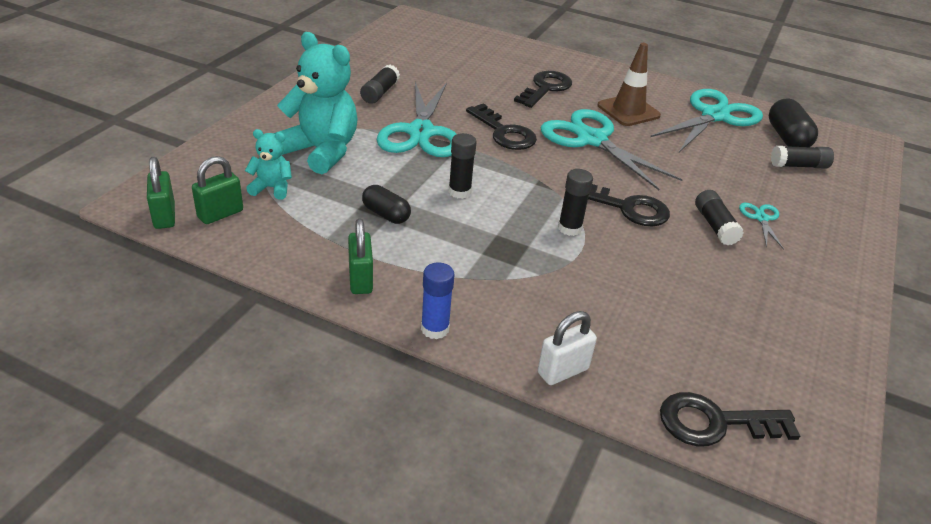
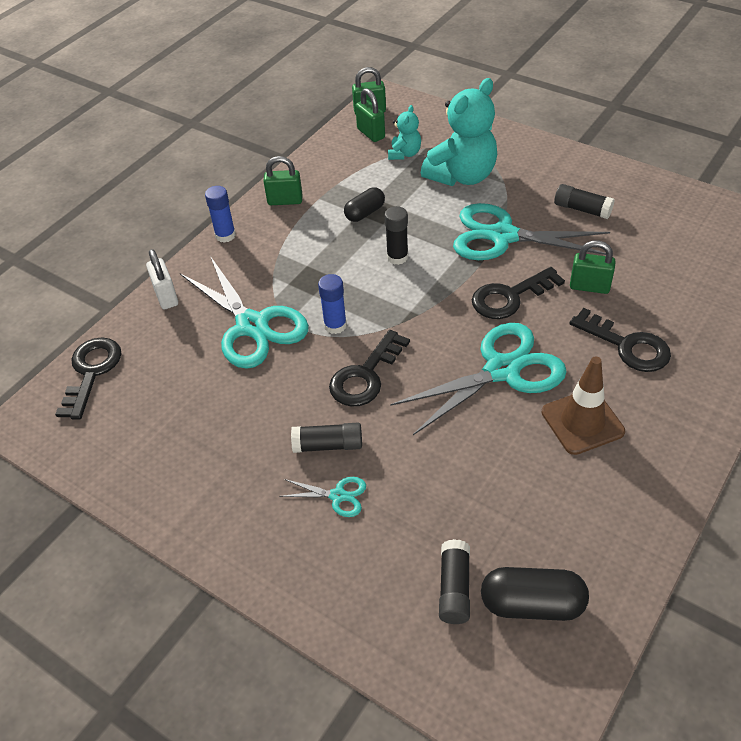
camera: 105 degrees right, 10 degrees up
(483, 97) = (589, 286): none -> green padlock
(569, 228) = (335, 325): black glue stick -> blue glue stick
(714, 116) = (585, 524): turquoise scissors -> turquoise scissors (252, 325)

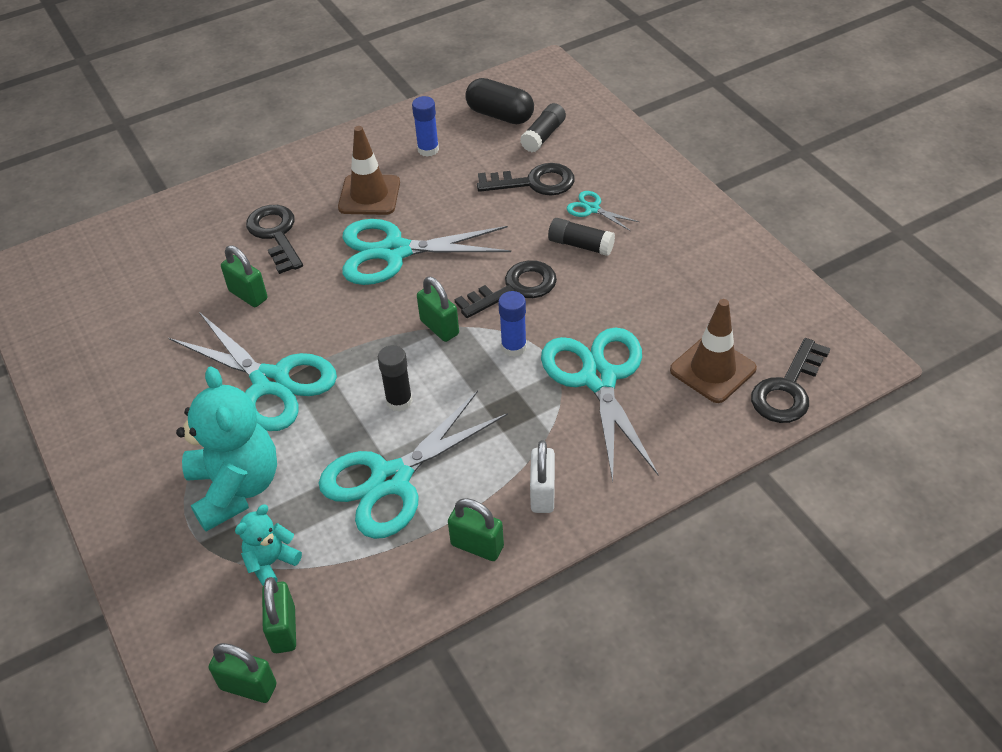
camera: 155 degrees left, 0 degrees up
(159, 366) = (712, 369): none -> brown traffic cone
(166, 296) = (683, 453): white padlock -> white padlock (542, 493)
(225, 235) = (580, 518): blue glue stick -> blue glue stick (428, 149)
(365, 213) = (391, 479): black capsule -> turquoise scissors
(407, 319) = (439, 327): none -> green padlock
(462, 176) = (236, 488): turquoise teddy bear -> turquoise teddy bear turned 90 degrees clockwise
(510, 297) = (328, 313): black key -> black key (534, 183)
(582, 209) = (160, 381): black glue stick -> none

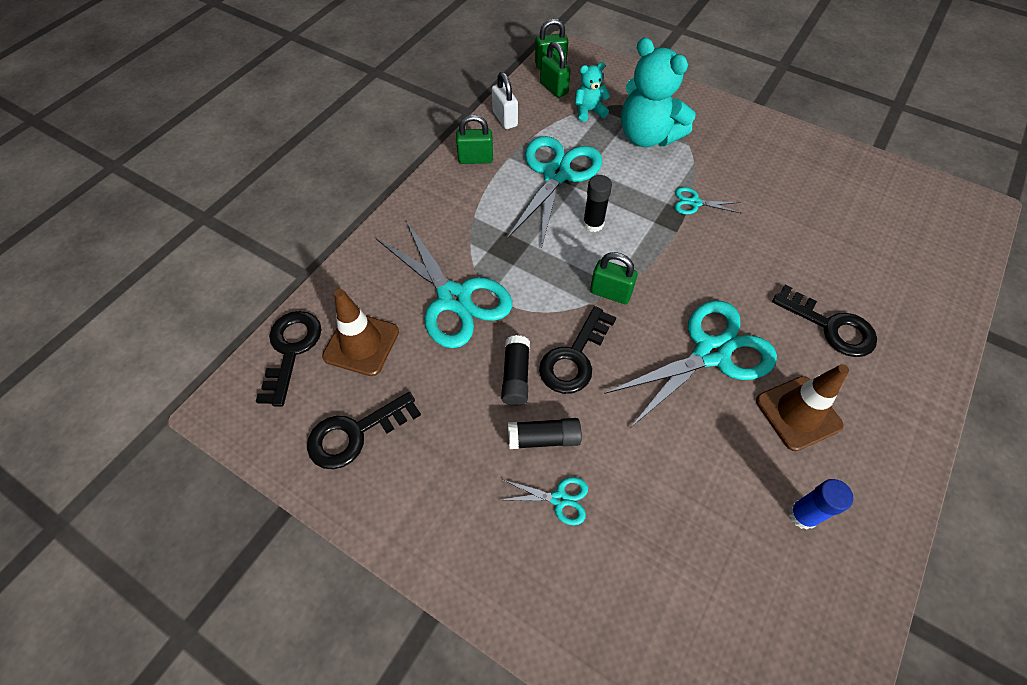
camera: 150 degrees right, 10 degrees up
(248, 295) = (785, 260): green padlock -> none
(271, 381) = (694, 203): turquoise scissors -> turquoise scissors, size x0.44
(271, 562) = (589, 111): turquoise teddy bear -> turquoise teddy bear turned 120 degrees counterclockwise
(500, 115) = (774, 630): black capsule -> none
(514, 347) = (538, 299): blue glue stick -> none
(534, 183) = (647, 513): black key -> black key (355, 433)
(542, 493) = (451, 201): white padlock -> white padlock (505, 119)
(543, 136) = (691, 611): black glue stick -> black glue stick (515, 376)

